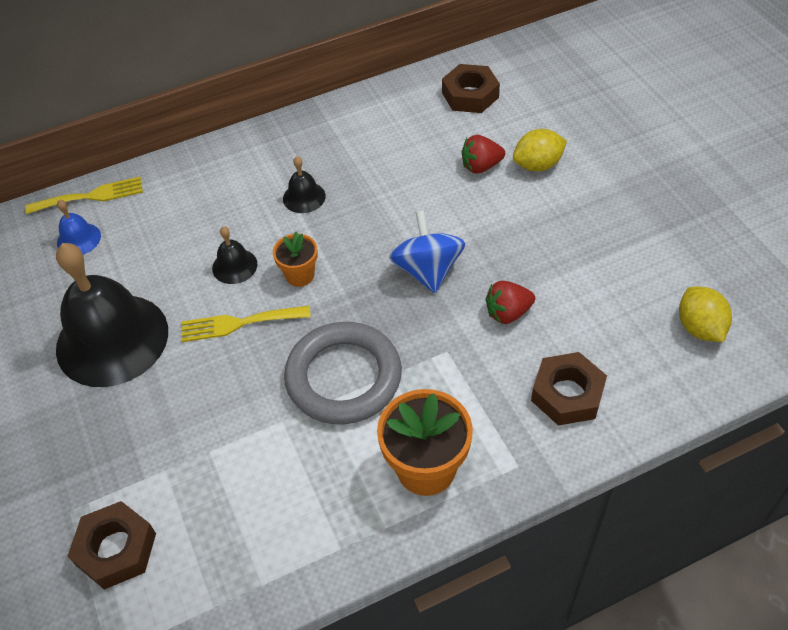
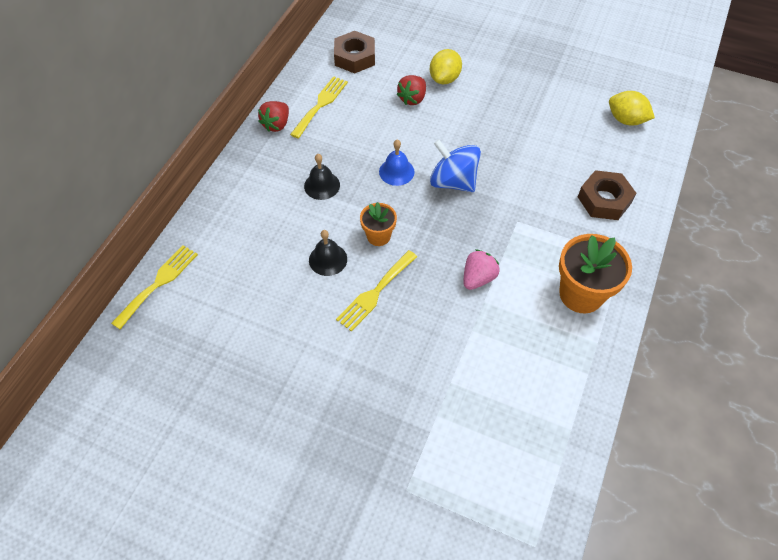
camera: 45 degrees left, 5 degrees up
(78, 239) = (187, 318): blue bell -> blue bell (396, 171)
(112, 339) = (299, 365): black bell -> none
(116, 549) = (465, 486): brown nut -> none
(343, 377) = (478, 278): grey ring -> pink strawberry
(387, 122) = (321, 104): none -> yellow fork
(508, 313) = (525, 176): red strawberry -> red strawberry (276, 124)

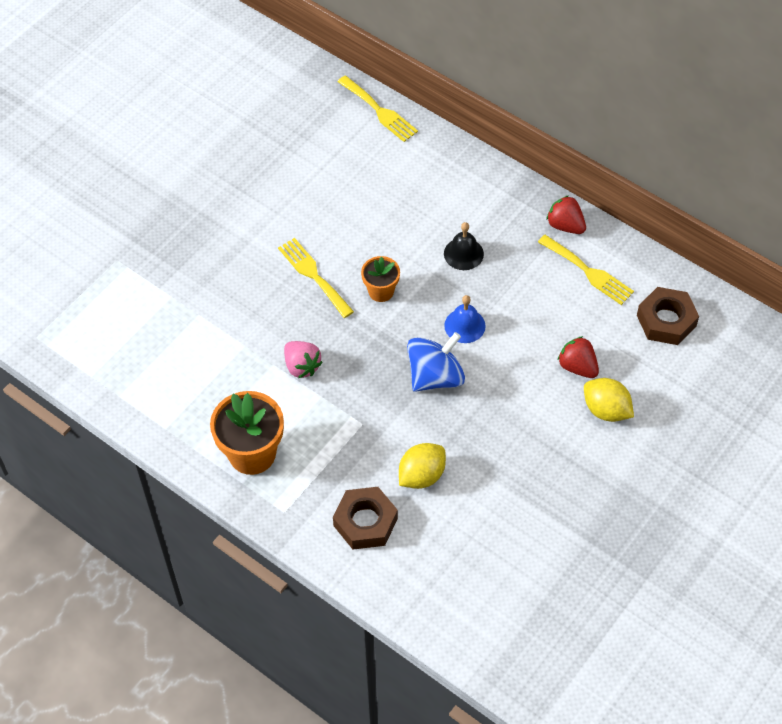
camera: 105 degrees right, 0 degrees up
(328, 259) = (365, 243): black bell -> none
(626, 120) = (484, 597): yellow lemon -> yellow lemon (421, 475)

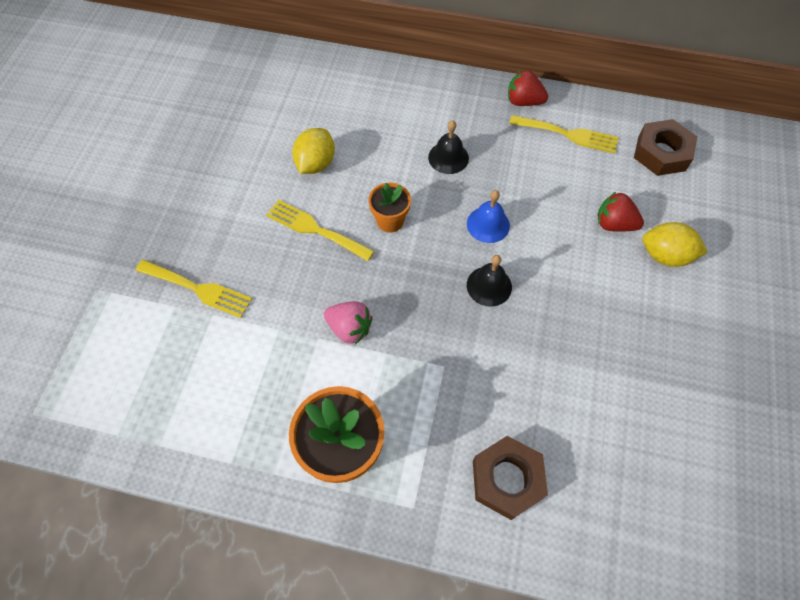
camera: 25 degrees left, 5 degrees up
(379, 111) = (303, 59): yellow fork -> yellow fork (198, 289)
(421, 475) = (535, 398): yellow lemon -> yellow lemon (316, 164)
(435, 376) = (489, 286): blue spinning top -> black bell

